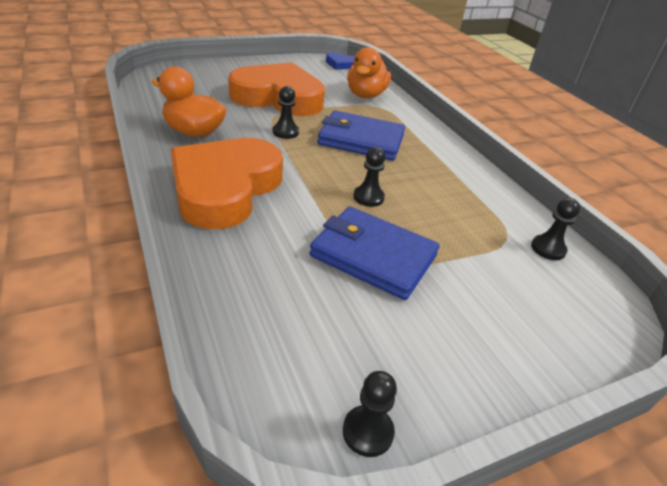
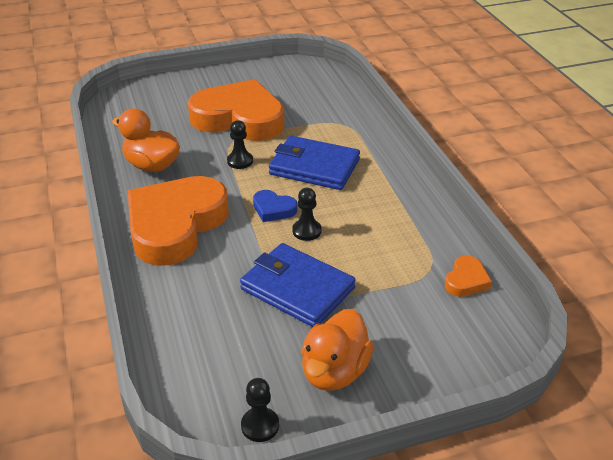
camera: 10 degrees right, 0 degrees up
(340, 64) = (314, 69): blue heart -> blue heart (273, 209)
(365, 95) = (332, 110): orange duck -> orange duck (334, 371)
(548, 249) = (466, 280): black pawn -> orange heart

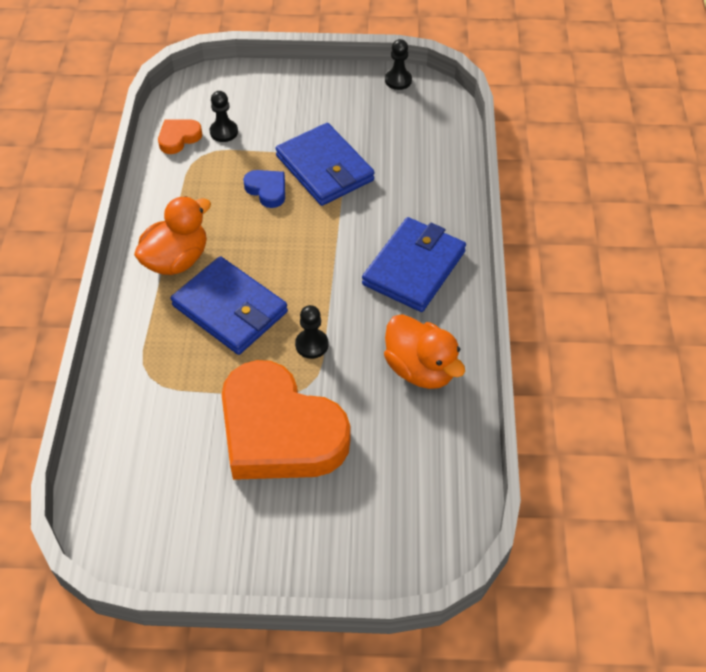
camera: 160 degrees left, 15 degrees up
(175, 225) = (414, 268): orange heart -> blue wallet
(273, 209) = (305, 260): blue heart -> blue heart (267, 190)
(307, 231) = (285, 224): black pawn -> black pawn (224, 132)
(334, 371) = (330, 99): orange duck -> orange duck (176, 260)

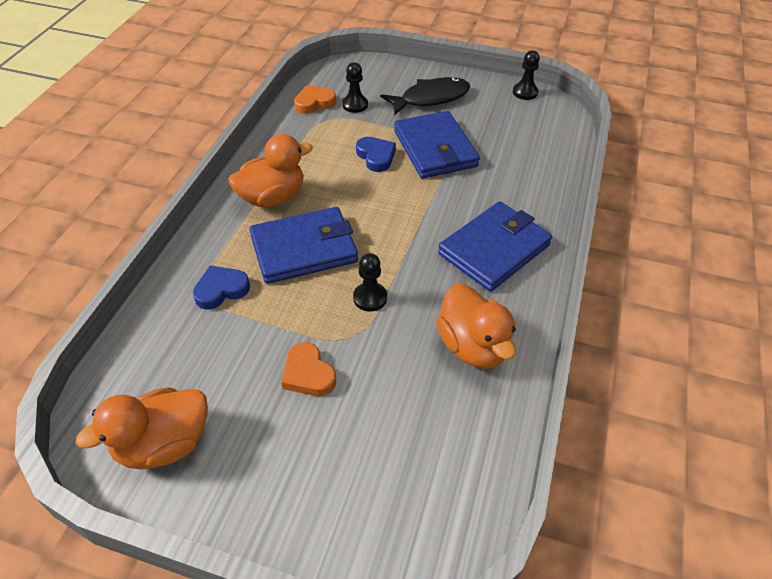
camera: 15 degrees right, 5 degrees down
(164, 370) = (221, 290): none -> blue heart
(172, 527) = (163, 444): none -> orange duck
(230, 309) = (304, 249): blue wallet -> blue wallet turned 75 degrees counterclockwise
(279, 431) = (308, 374): orange heart -> orange heart, size x0.41
(302, 107) = (431, 98): none -> black fish

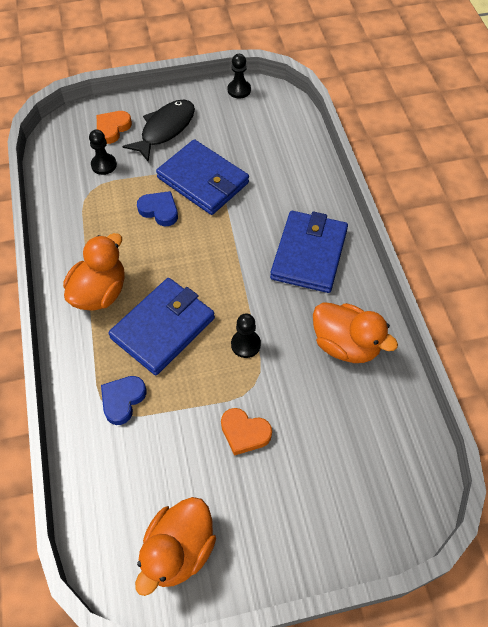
camera: 30 degrees left, 10 degrees up
(314, 103) = (65, 178): orange heart -> orange heart (112, 128)

